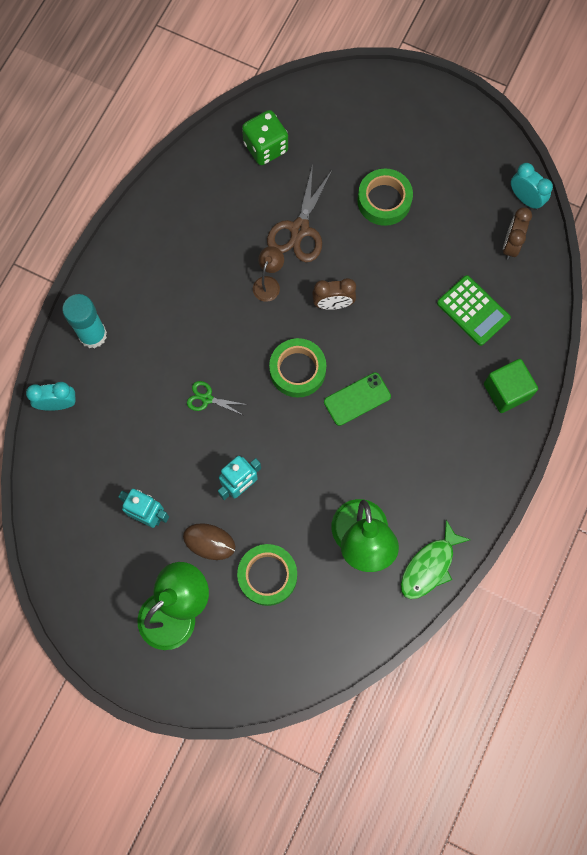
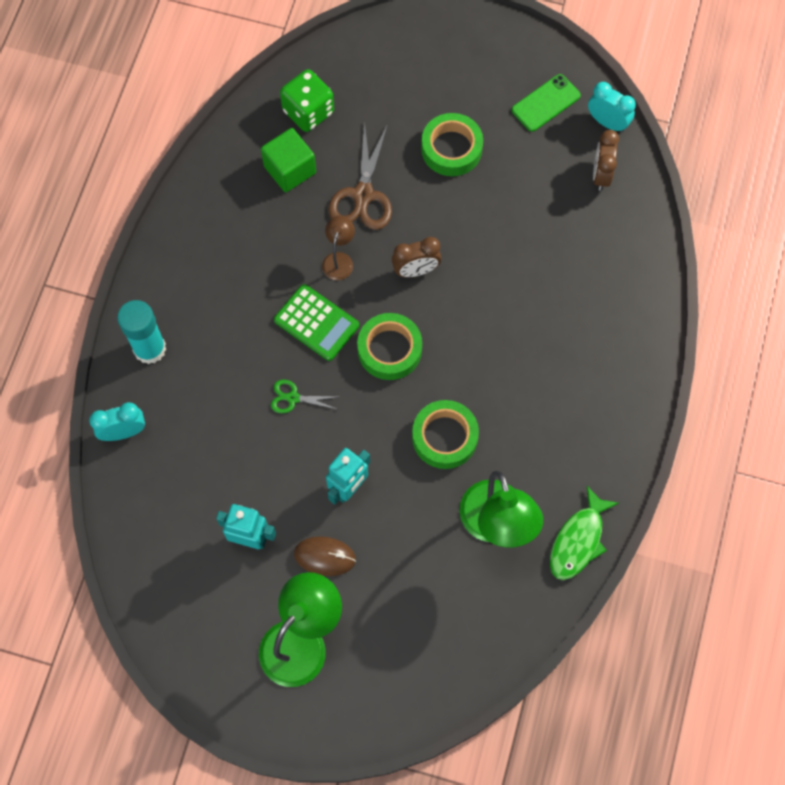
camera: 10 degrees left, 5 degrees down
(267, 575) = (398, 583): green tape -> green tape (444, 437)
(357, 399) = (462, 370): green phone -> green phone (545, 103)
(473, 310) = (573, 252): green calculator -> green calculator (316, 323)
(506, 391) = (627, 334): green cube -> green cube (290, 170)

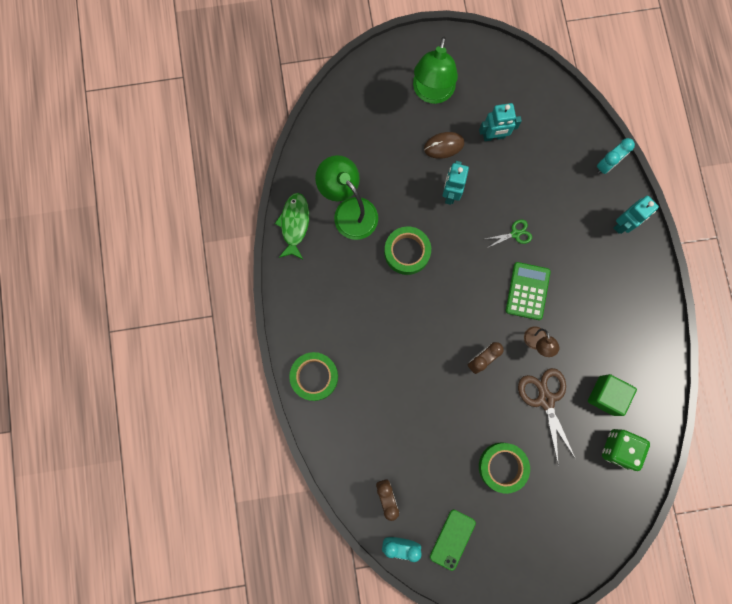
camera: 155 degrees right, 10 degrees up
(150, 349) = (623, 224): turquoise glue stick -> turquoise robot
(316, 323) = (527, 291): green calculator -> green calculator turned 90 degrees clockwise
(389, 349) = (470, 294): green tape -> green tape (314, 377)

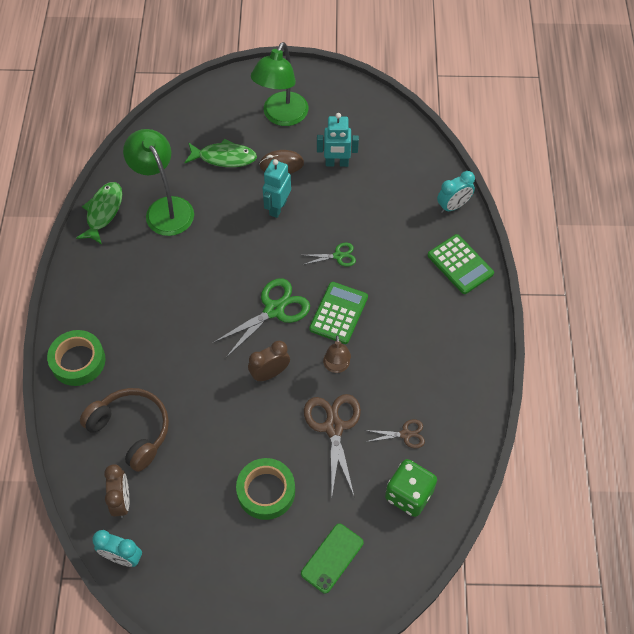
camera: 10 degrees right, 20 degrees down
(377, 433) = (131, 430): none -> brown headphones
(389, 147) = (224, 157): none -> green fish
(407, 252) = (215, 255): green tape -> none
(452, 539) = (186, 563): green phone -> green phone (332, 558)
(471, 297) = (274, 310): none -> green scissors
(606, 395) = (405, 434): green cube -> brown scissors
(623, 224) = (460, 264): turquoise robot -> green calculator

